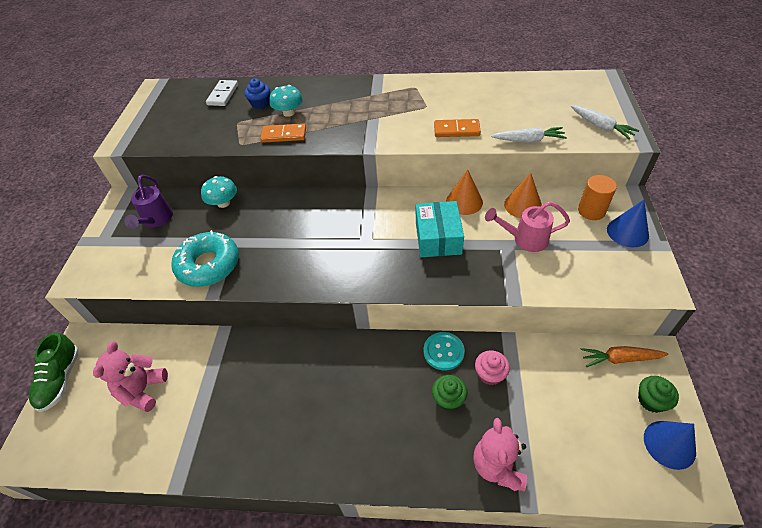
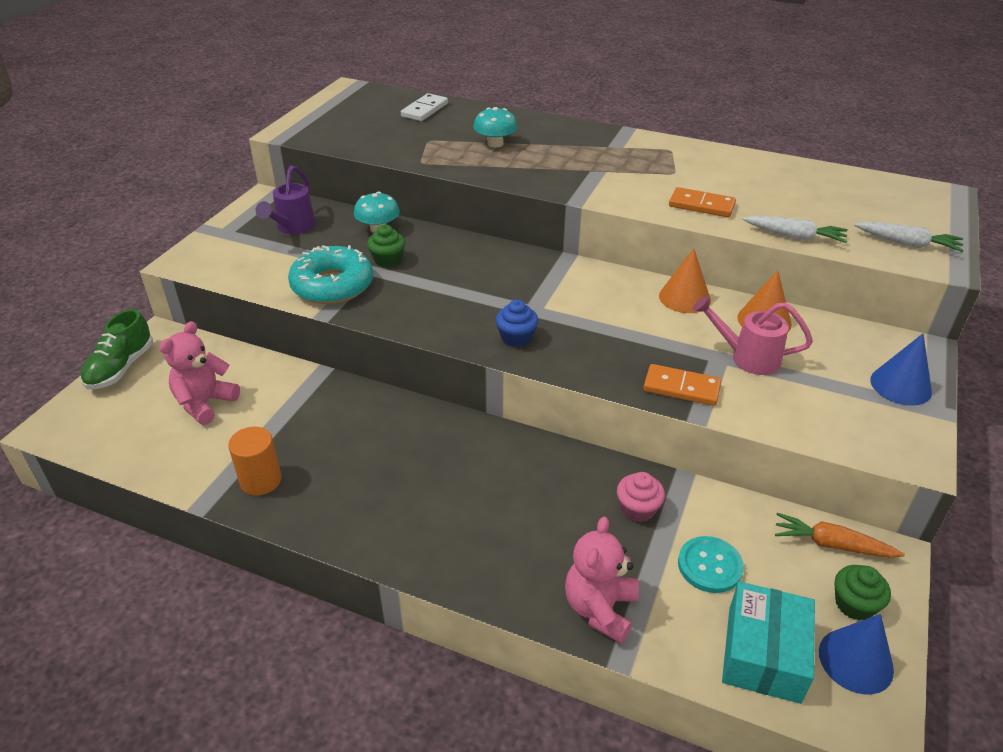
camera: 15 degrees right, 10 degrees down
(260, 103) = (465, 127): blue cupcake -> blue cupcake (516, 337)
(284, 135) = (478, 164): orange domino -> orange domino (681, 388)
(438, 237) = (629, 327): turquoise box -> turquoise box (763, 653)
(443, 351) = (587, 467): turquoise button -> turquoise button (710, 566)
(448, 399) = (569, 519): green cupcake -> green cupcake (387, 260)
(591, 211) = (859, 349): orange cylinder -> orange cylinder (261, 480)
(601, 127) = (907, 244): white carrot -> white carrot turned 45 degrees counterclockwise

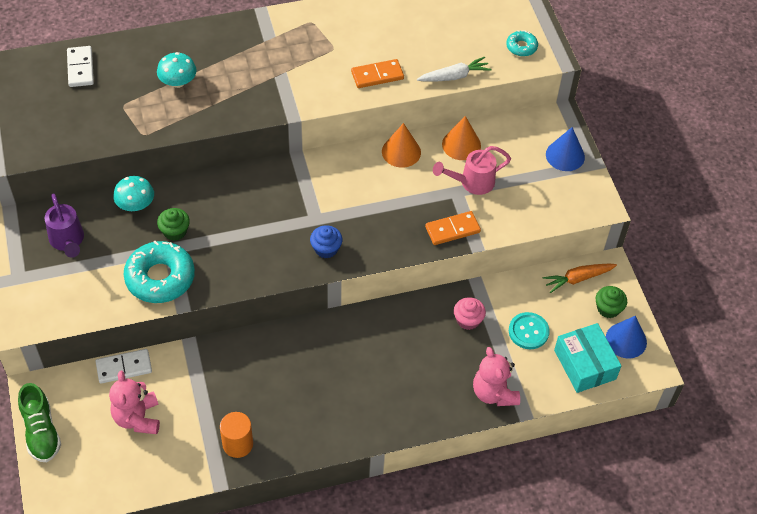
camera: 40 degrees left, 15 degrees up
(245, 358) = (124, 367): none -> white domino
(907, 244) = (521, 47): white carrot -> turquoise donut

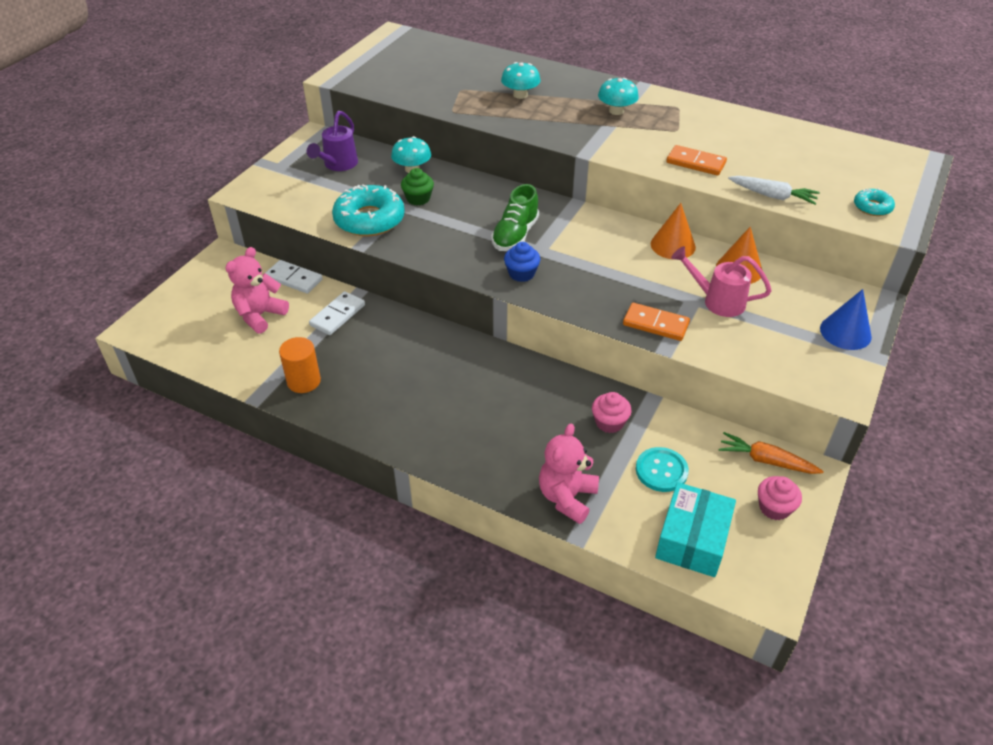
camera: 45 degrees right, 10 degrees down
(41, 431) = (191, 282): green shoe -> green shoe (515, 235)
(80, 68) = (460, 58): white domino -> white domino (338, 315)
(270, 54) = (616, 111): none -> turquoise mushroom
(608, 308) = (774, 507): green cupcake -> pink cupcake
(626, 340) = (765, 549): blue cone -> none

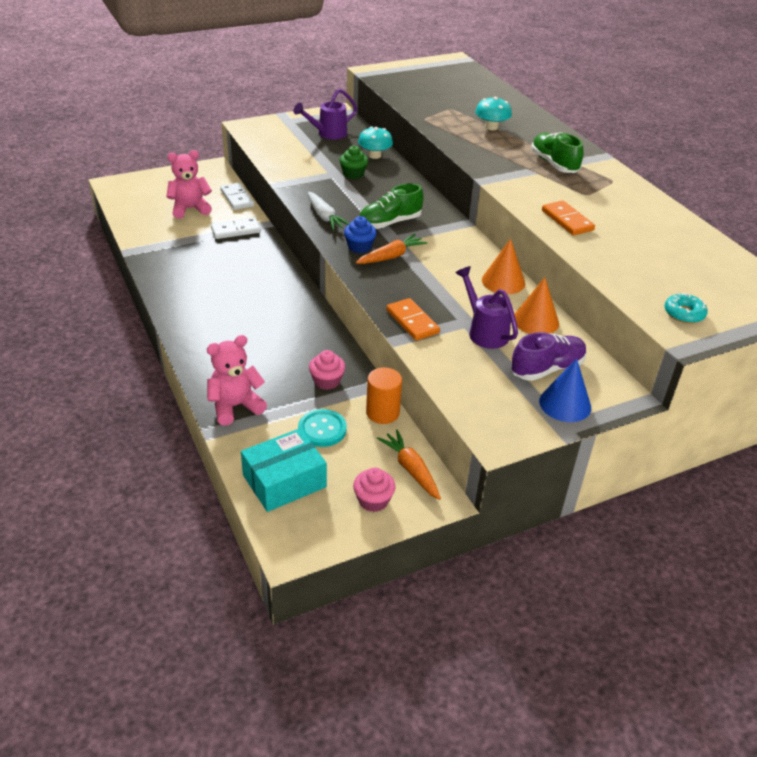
camera: 35 degrees right, 5 degrees down
(304, 381) = (167, 256): orange cylinder -> orange cylinder (382, 413)
(369, 219) = (303, 172): turquoise donut -> none
(559, 269) = (391, 256): none -> orange carrot
(616, 111) = (554, 164): turquoise mushroom -> green shoe
(717, 301) = (484, 331): pink watering can -> purple watering can
(772, 196) = (600, 267): white carrot -> white carrot (324, 217)
(798, 308) = (547, 369): none -> purple shoe

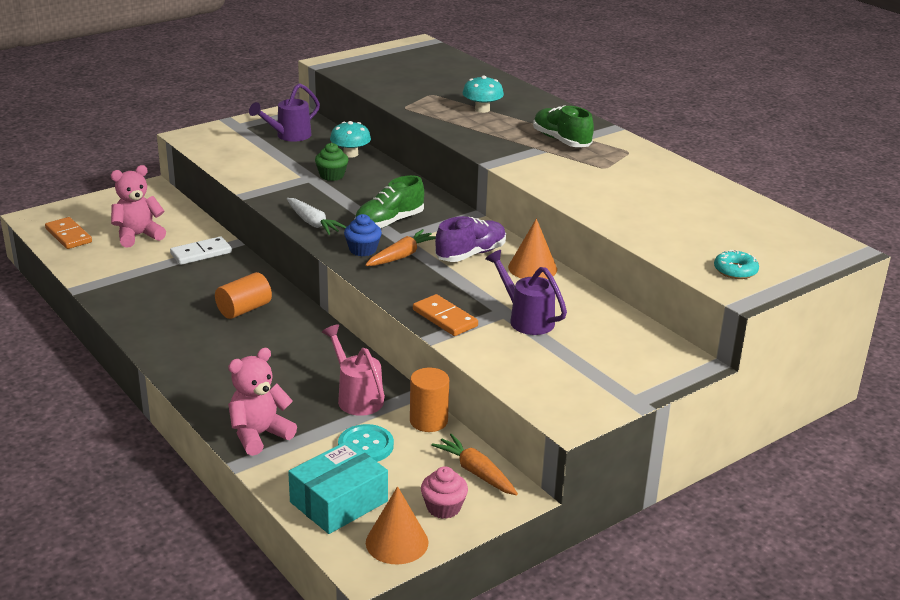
camera: 10 degrees left, 10 degrees down
(237, 198) = (192, 219): white domino -> none
(256, 286) = (244, 309): none -> orange cylinder
(327, 381) = (356, 397): pink cupcake -> pink watering can
(535, 321) = (578, 303): orange cone -> orange cone (397, 542)
(547, 369) = (603, 347): purple shoe -> purple shoe (471, 254)
(565, 404) = (631, 378): blue cone -> none
(567, 220) = (591, 195): orange domino -> orange domino (68, 235)

